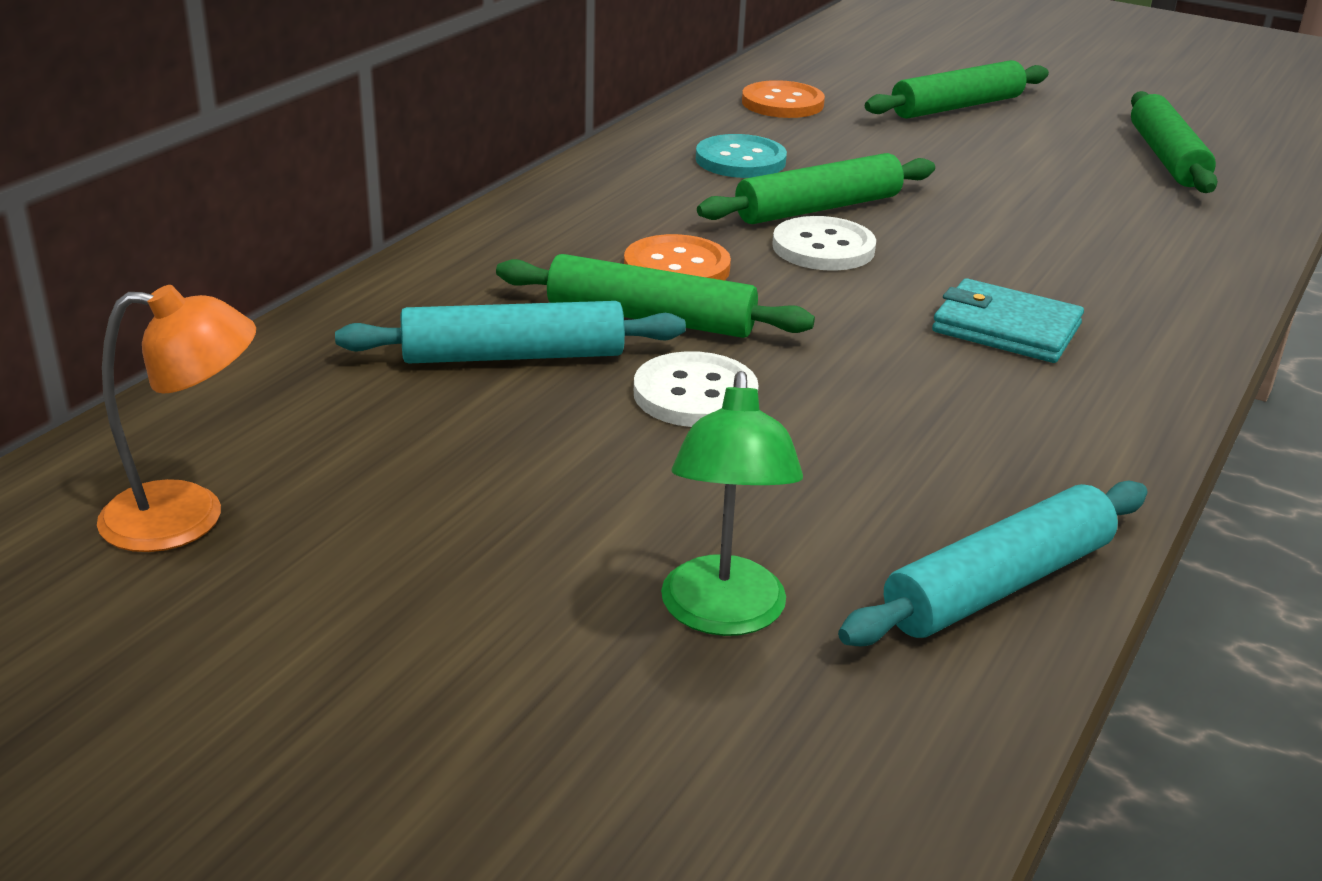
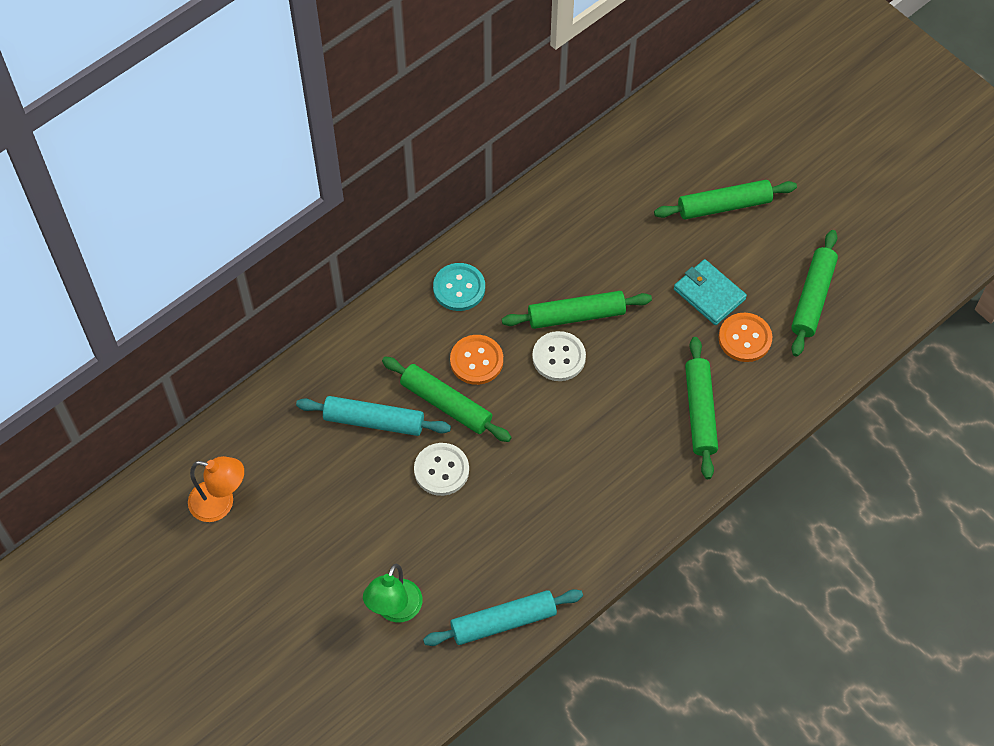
camera: 20 degrees right, 30 degrees up
(740, 160) = (559, 251): turquoise button -> turquoise button (459, 288)
(782, 103) = (617, 180): orange button -> orange button (745, 338)
(1006, 328) = (609, 452): turquoise wallet -> turquoise wallet (709, 294)
(1117, 269) = (700, 412): none -> green rolling pin

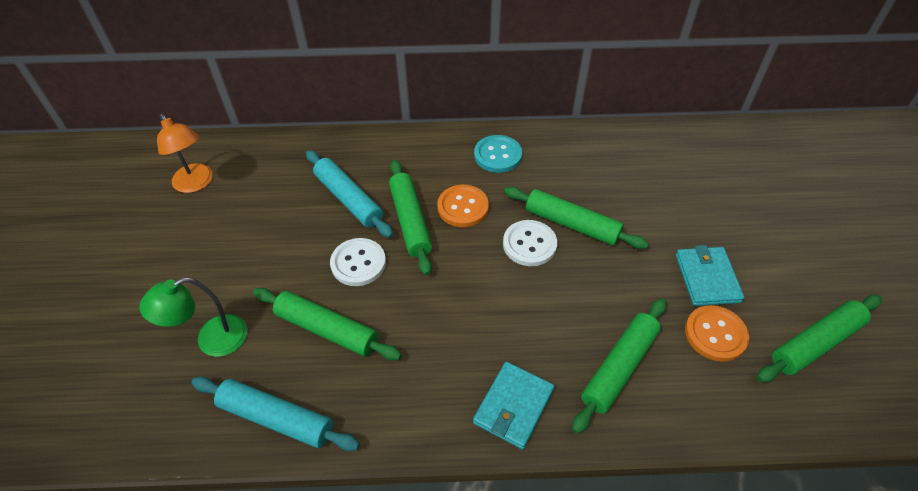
camera: 40 degrees right, 10 degrees down
(653, 492) = (513, 406): none -> turquoise wallet
(724, 205) = (774, 222): green rolling pin -> green rolling pin (327, 329)

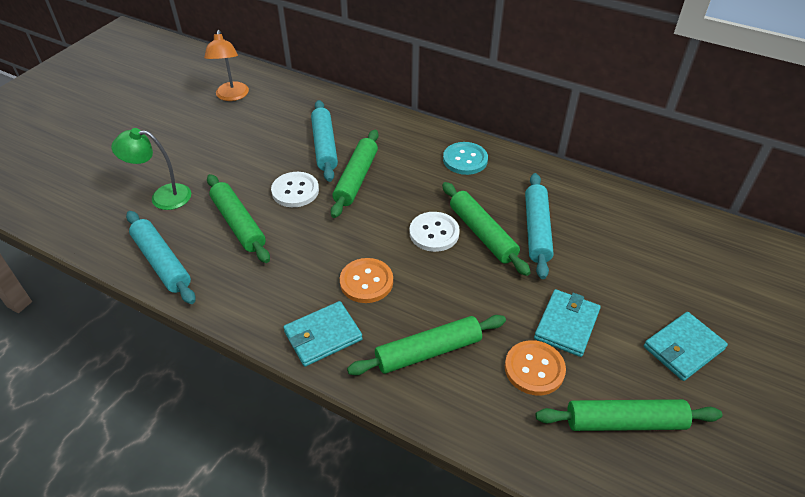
camera: 30 degrees right, 5 degrees down
(463, 207) = (404, 185): orange button -> orange button (366, 282)
(614, 198) = (537, 230): none -> turquoise rolling pin
(804, 253) = (683, 348): none -> turquoise wallet

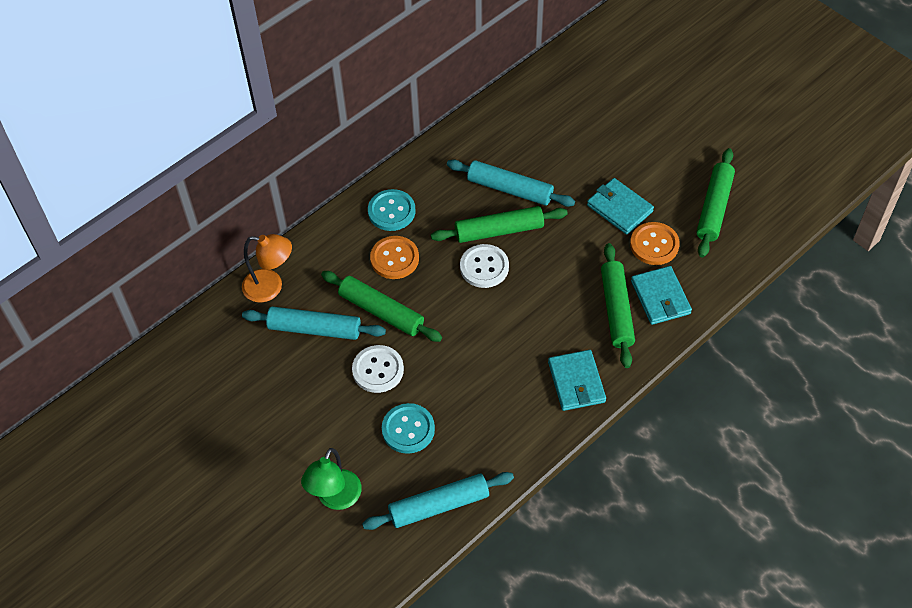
camera: 70 degrees left, 10 degrees up
(232, 96) = (171, 407): orange lamp -> orange lamp (271, 287)
(238, 224) = (408, 429): green rolling pin -> turquoise button
(366, 282) = (526, 335): orange button -> orange button (394, 259)
(683, 348) = (663, 145): turquoise wallet -> turquoise wallet (660, 297)

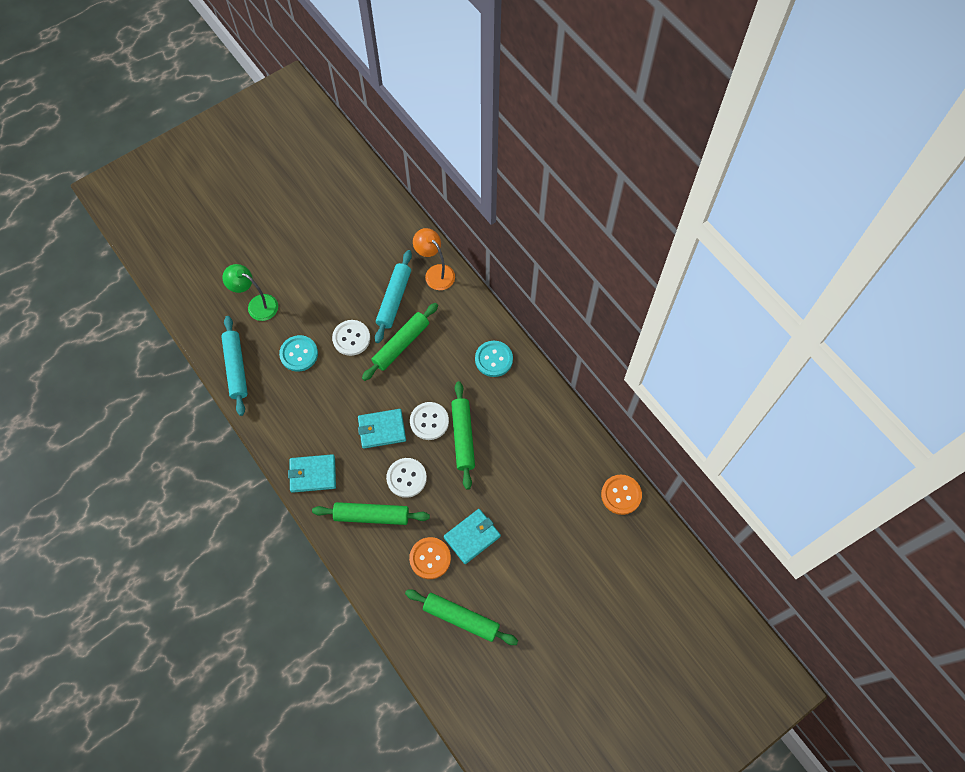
camera: 95 degrees right, 10 degrees up
(271, 287) = (435, 273): orange lamp -> orange lamp turned 120 degrees clockwise
(394, 259) = (448, 358): orange button -> orange button (621, 495)
(510, 189) = (504, 451): turquoise rolling pin -> none
(562, 281) = (406, 478): none -> white button
(660, 297) = (377, 553): turquoise wallet -> turquoise wallet (382, 429)

